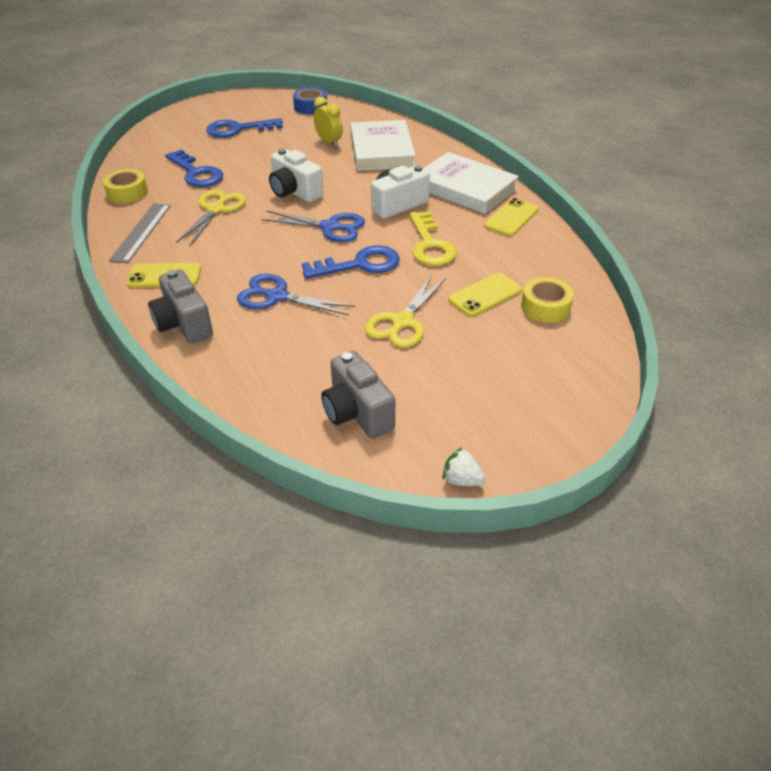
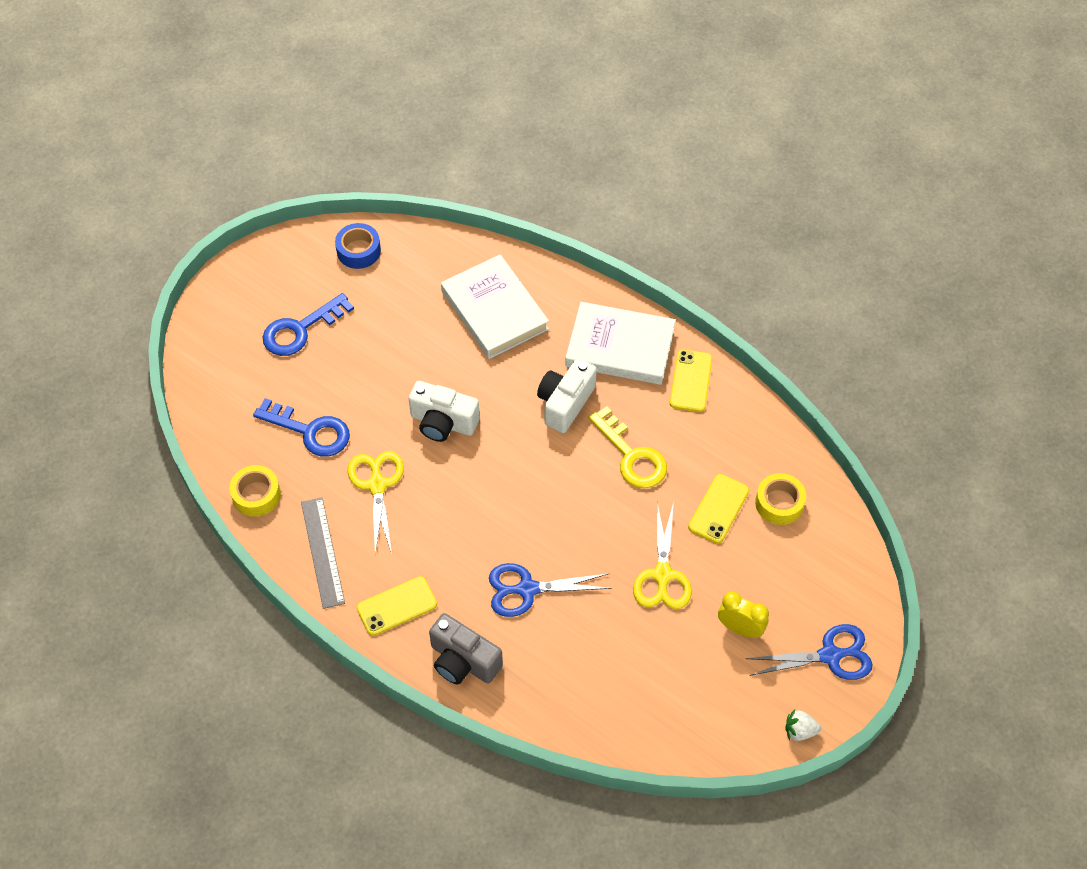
camera: 25 degrees left, 15 degrees up
(329, 142) = (425, 317): yellow clock -> yellow clock (740, 628)
(330, 227) = (516, 467): blue scissors -> blue scissors (830, 655)
(357, 413) = (682, 699): grey camera -> none
(360, 264) = (579, 512): blue key -> none

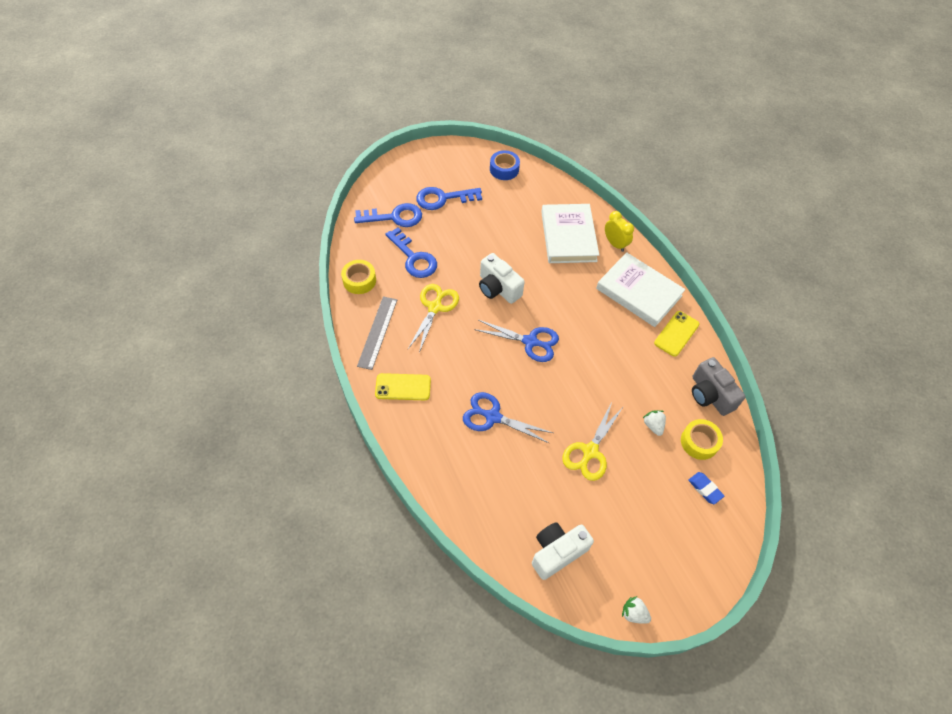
camera: 25 degrees right, 0 degrees up
(250, 385) = (394, 217): none -> blue key
(463, 661) = (424, 443): grey camera -> grey camera (709, 395)
(565, 403) = (583, 311): white camera -> white camera (557, 552)
(631, 456) = (610, 363): yellow key -> none
(718, 509) = (653, 425): yellow phone -> white strawberry
(740, 628) = (626, 515): yellow clock -> yellow clock (615, 244)
(810, 555) = (705, 489): none -> blue eraser
(830, 655) = (684, 569): blue scissors -> blue scissors (530, 342)

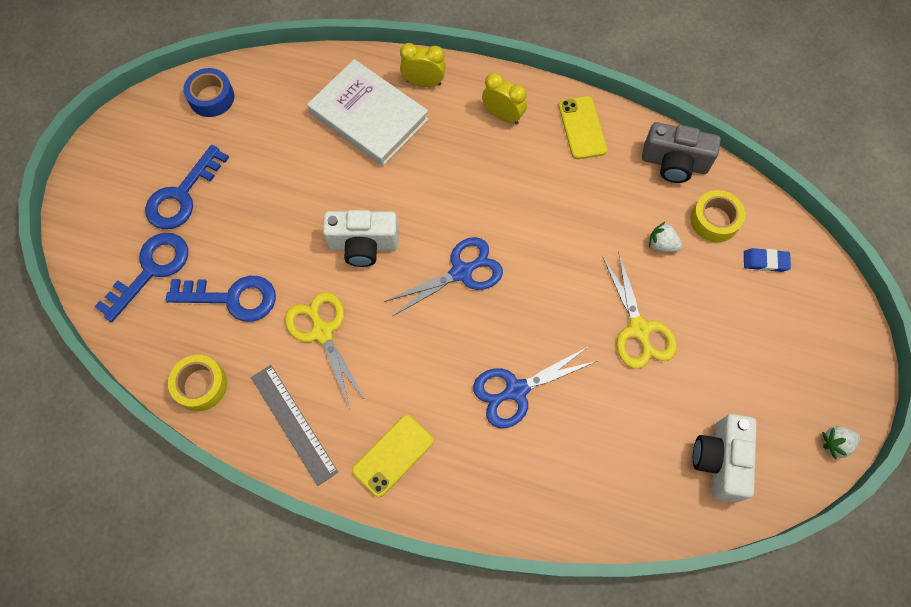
camera: 45 degrees left, 10 degrees up
(639, 292) = (503, 115): white book -> yellow clock

